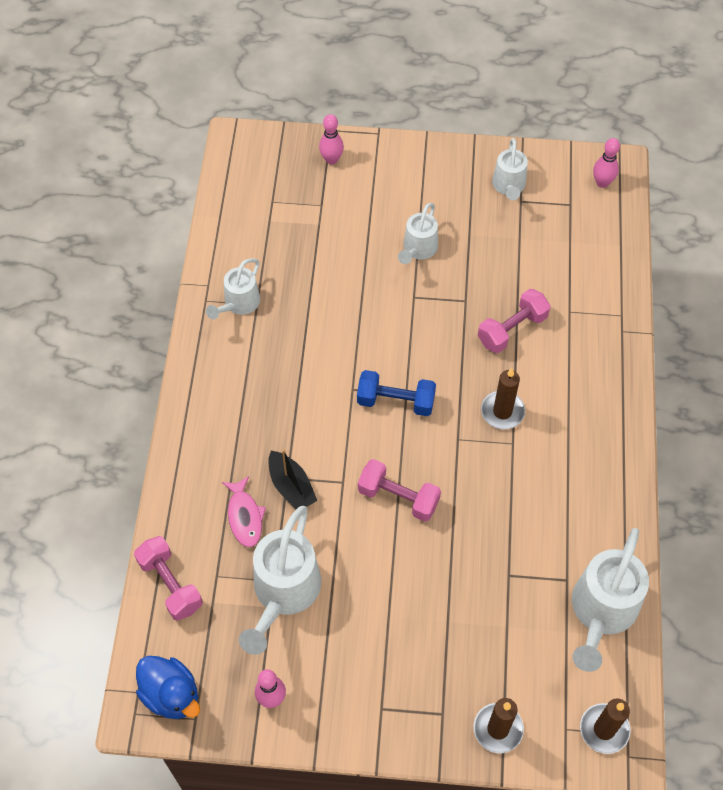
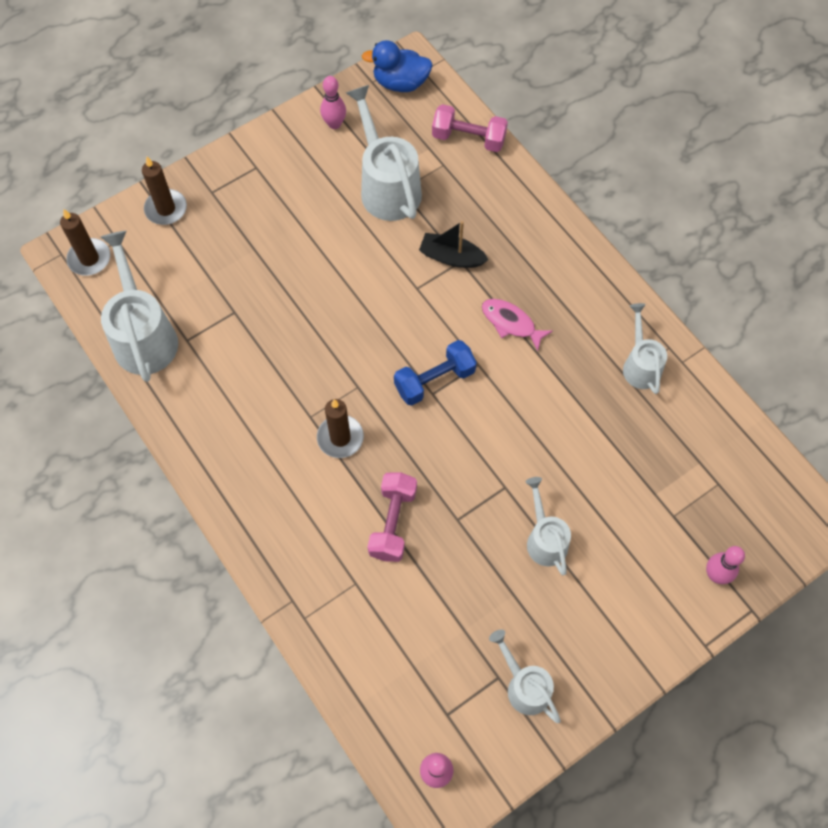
camera: 140 degrees right, 5 degrees up
(245, 516) = (464, 213): pink fish -> pink fish (511, 323)
(398, 497) = (365, 307): pink dumbbell -> none

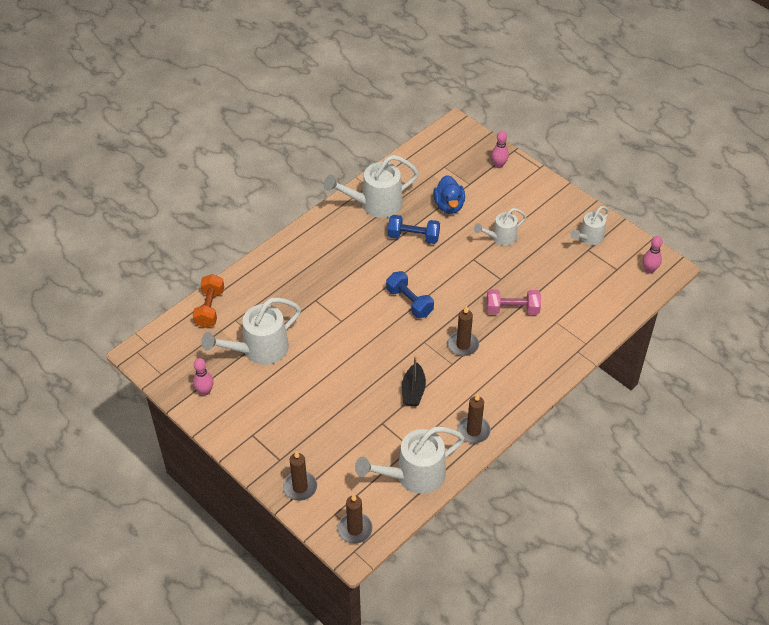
camera: 100 degrees left, 15 degrees down
(190, 421) = (473, 431): none -> brown candle
(400, 83) = (161, 356): blue duck -> blue duck (449, 205)
(451, 257) = (313, 305): black boat -> black boat (413, 391)
(468, 138) = (210, 308): pink dumbbell -> orange dumbbell
(511, 323) = (358, 268): pink fish -> none
(564, 408) = (413, 237): none -> blue dumbbell
(640, 365) = (375, 204): white watering can -> white watering can, size x1.69

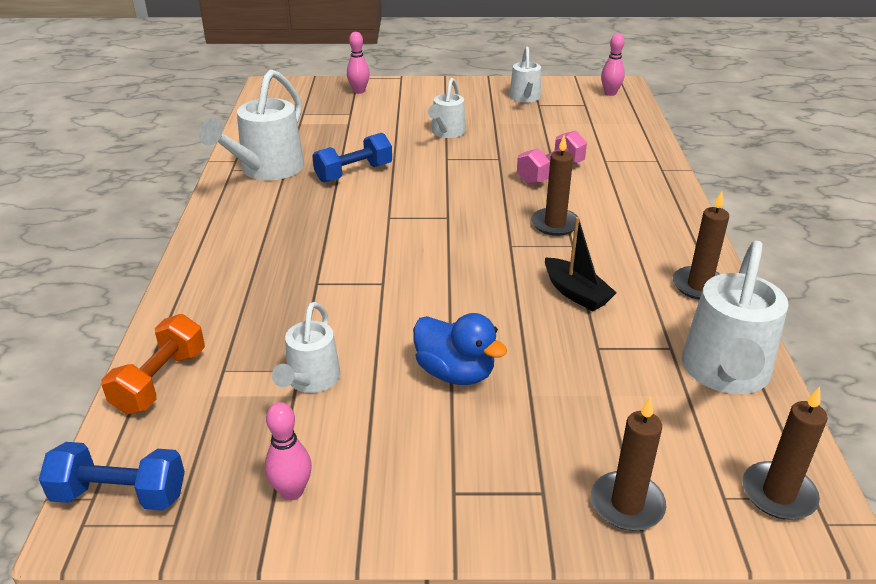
camera: 45 degrees left, 15 degrees down
(210, 308) = (160, 381): orange dumbbell -> orange dumbbell turned 60 degrees clockwise
(259, 350) = (310, 381): white watering can -> white watering can, size x0.59
(409, 302) = (437, 223): blue dumbbell -> blue dumbbell (120, 494)
(449, 205) = (354, 135): blue duck -> blue duck (455, 373)

